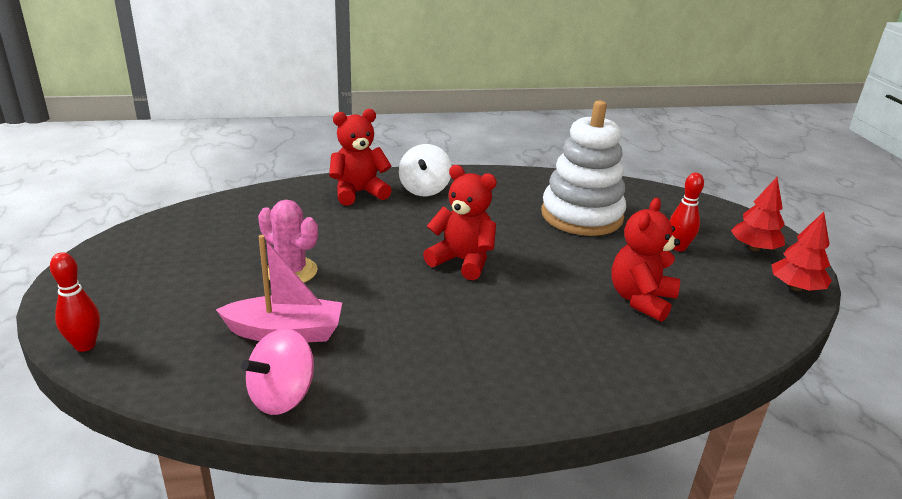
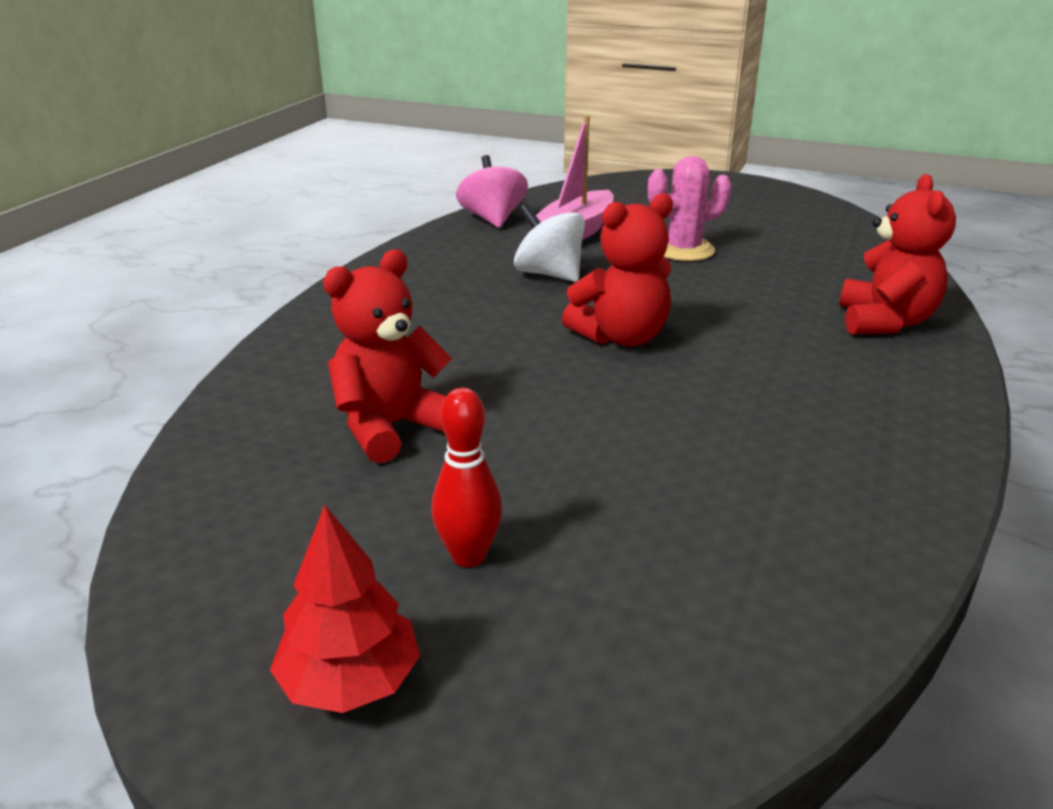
camera: 125 degrees right, 0 degrees up
(85, 345) = (633, 180): red bowling pin -> none
(424, 189) = (880, 374): white spinning top -> white spinning top (549, 274)
(581, 216) = (681, 496): white stacking toy -> none
(641, 300) = (390, 427): red teddy bear -> red teddy bear turned 105 degrees counterclockwise
(795, 287) = (193, 627): red tree -> none

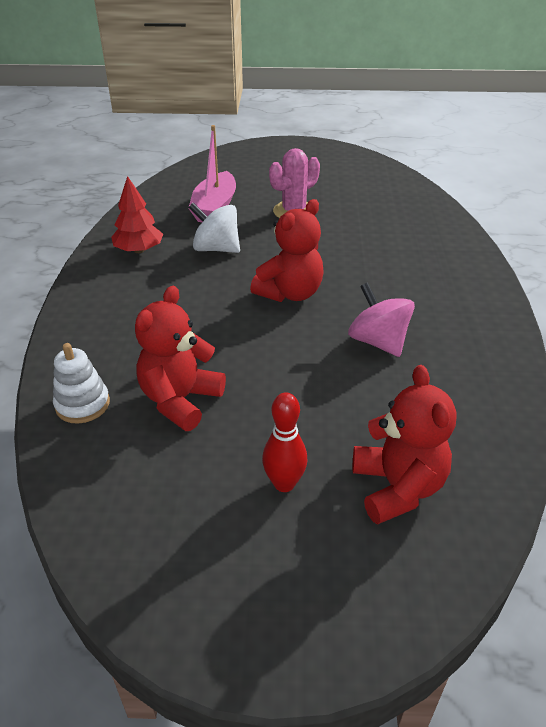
camera: 20 degrees left, 10 degrees up
(265, 406) = (82, 404): none -> white stacking toy
(350, 682) = (263, 591): red tree -> red tree (139, 250)
(492, 219) = (150, 205): pink spinning top -> pink spinning top (378, 342)
(885, 322) = (439, 248): red teddy bear -> red teddy bear (397, 487)

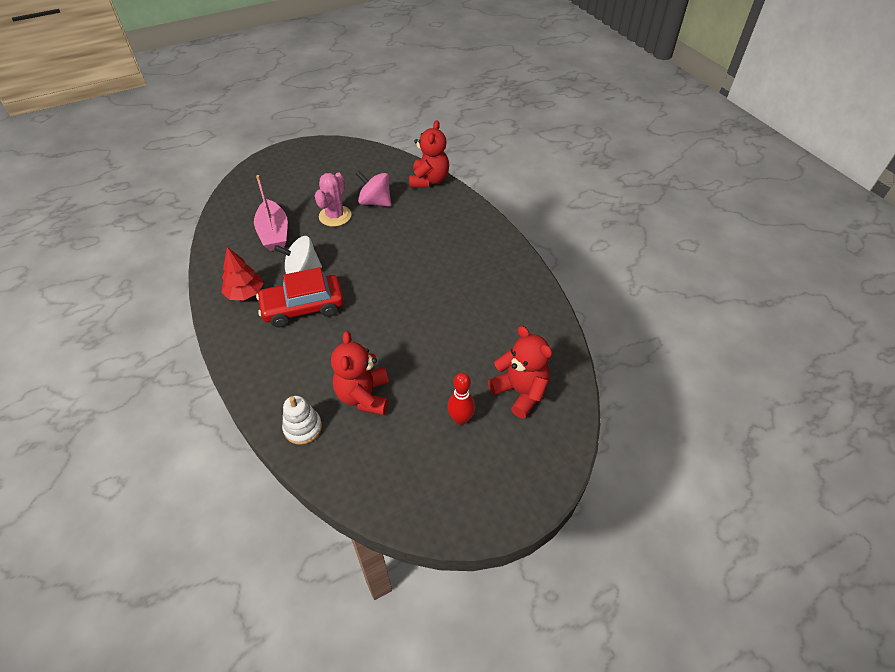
camera: 30 degrees left, 10 degrees up
(187, 283) = (303, 307): none -> red car
(290, 293) = (378, 287): red teddy bear -> red teddy bear (429, 180)
(378, 342) = (455, 302): pink spinning top -> pink spinning top (375, 202)

